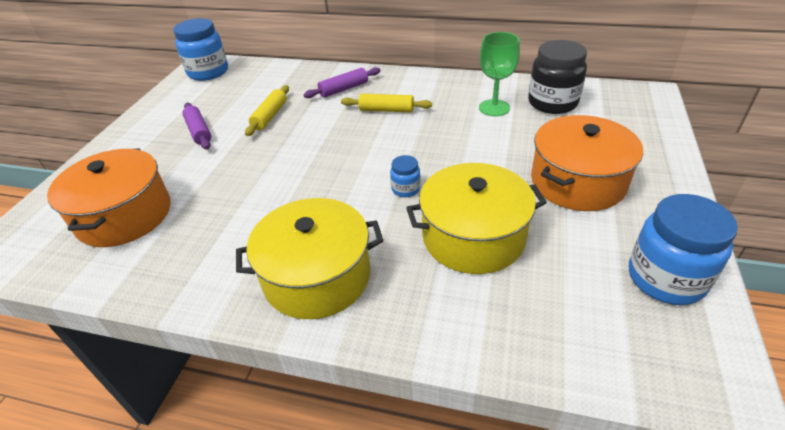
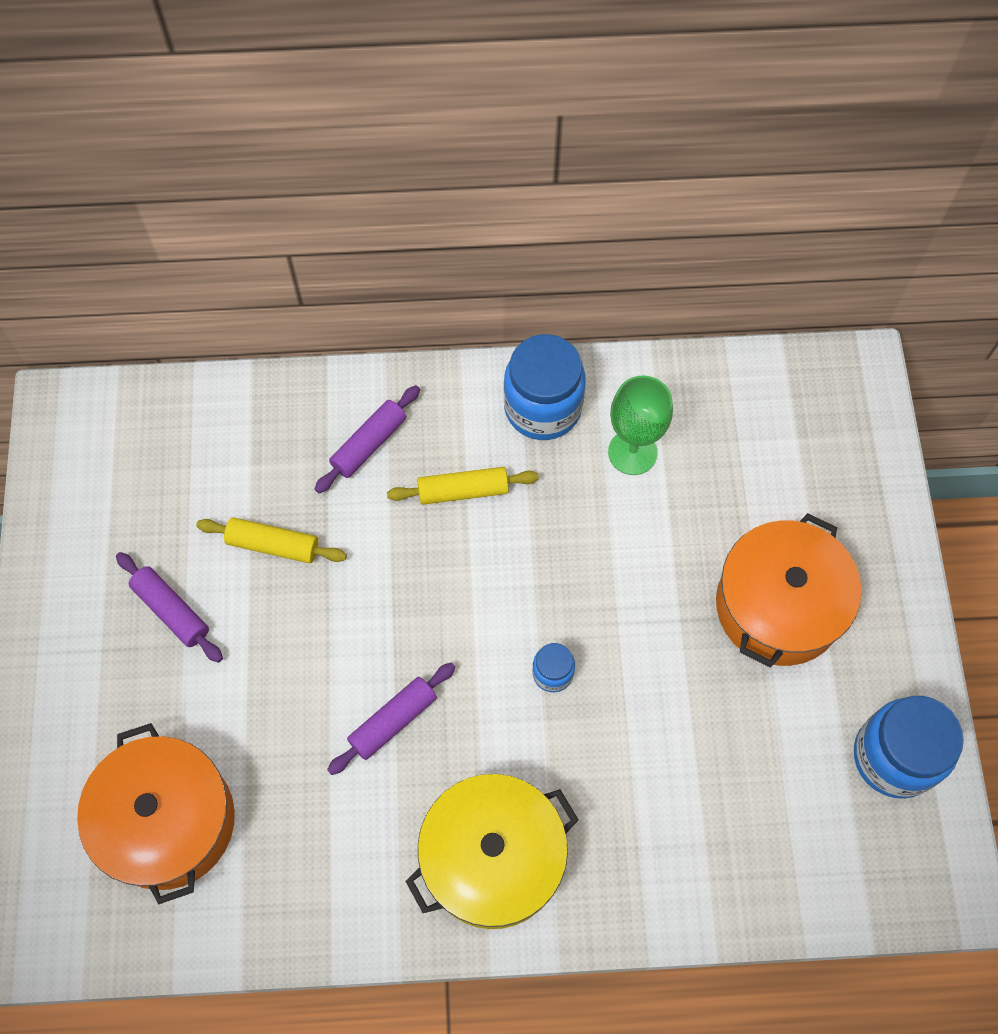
camera: 20 degrees left, 25 degrees up
(208, 72) = (88, 435): blue jar -> blue jar (542, 408)
(270, 116) = (273, 545): yellow rolling pin -> yellow rolling pin turned 75 degrees counterclockwise
(291, 194) = (393, 721): none -> purple rolling pin
(473, 237) = (665, 743): yellow pot -> none
(552, 103) = (719, 422): black jar -> none

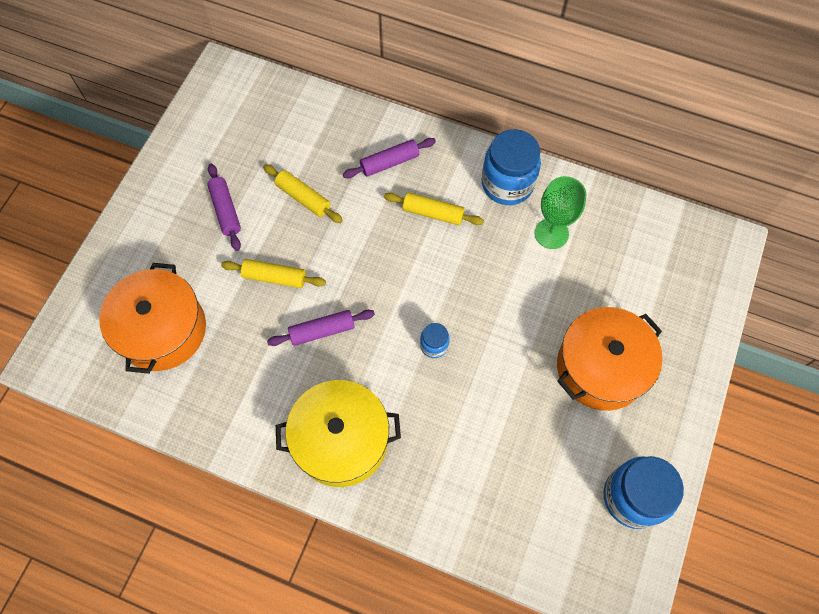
camera: 25 degrees right, 0 degrees up
(290, 676) = (274, 277): none -> yellow rolling pin

